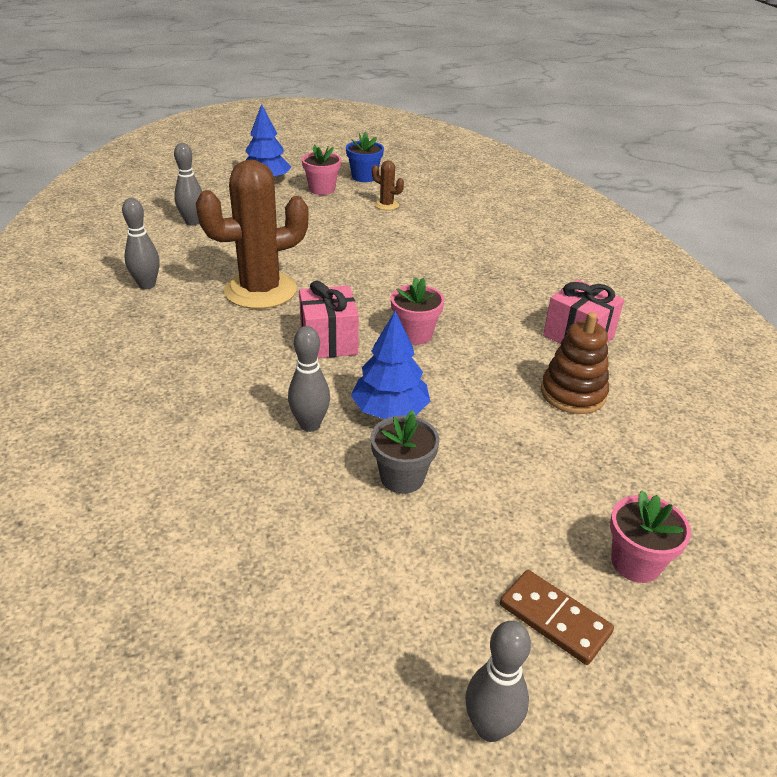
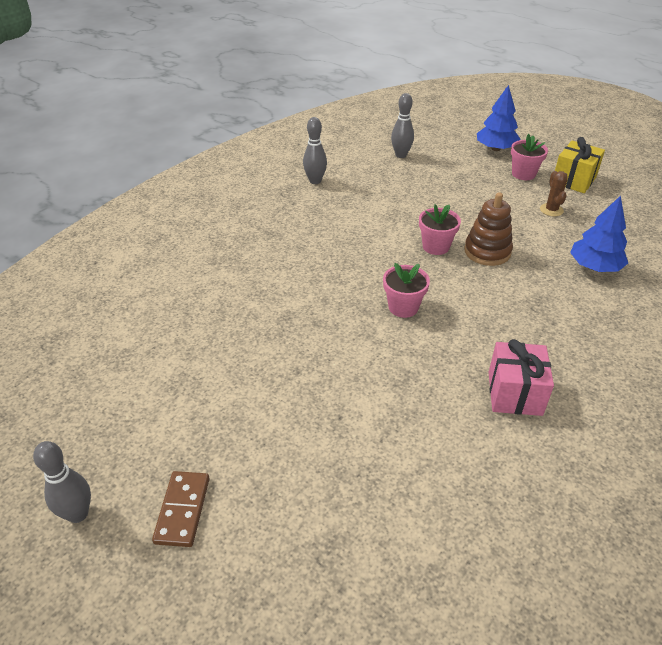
camera: 55 degrees right, 5 degrees up
(260, 290) = (365, 220): brown cactus -> none
(310, 425) = (258, 312): grey bowling pin -> none
(328, 341) = (347, 275): pink gift -> none
(364, 177) = (573, 180): blue flower pot -> yellow gift
(390, 410) = (307, 338): blue tree -> blue tree (594, 267)
(402, 477) = (248, 376): grey flower pot -> none
(573, 393) = (432, 422): brown stacking toy -> brown stacking toy (487, 251)
(635, 562) = (271, 537): pink flower pot -> pink flower pot (436, 246)

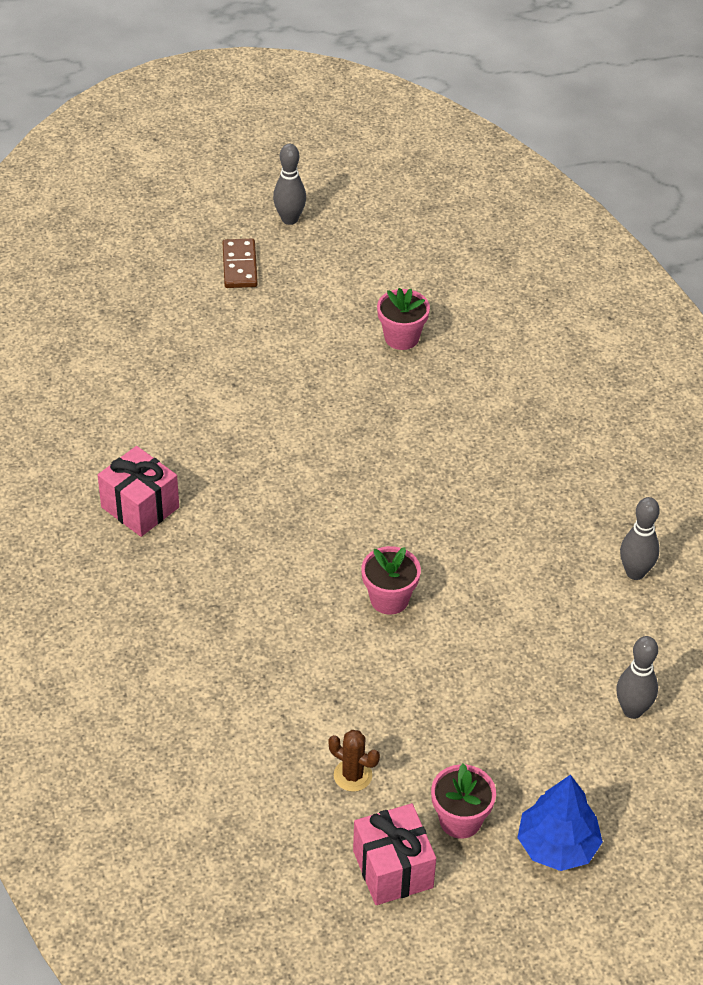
camera: 125 degrees right, 5 degrees up
(182, 510) = (240, 266): brown domino -> brown domino turned 45 degrees clockwise
(403, 307) = (319, 504): pink flower pot -> pink flower pot (401, 337)
(487, 251) = (336, 639): brown stacking toy -> none
(573, 180) = (393, 869): yellow gift -> pink gift
(594, 267) = (217, 718): blue tree -> none

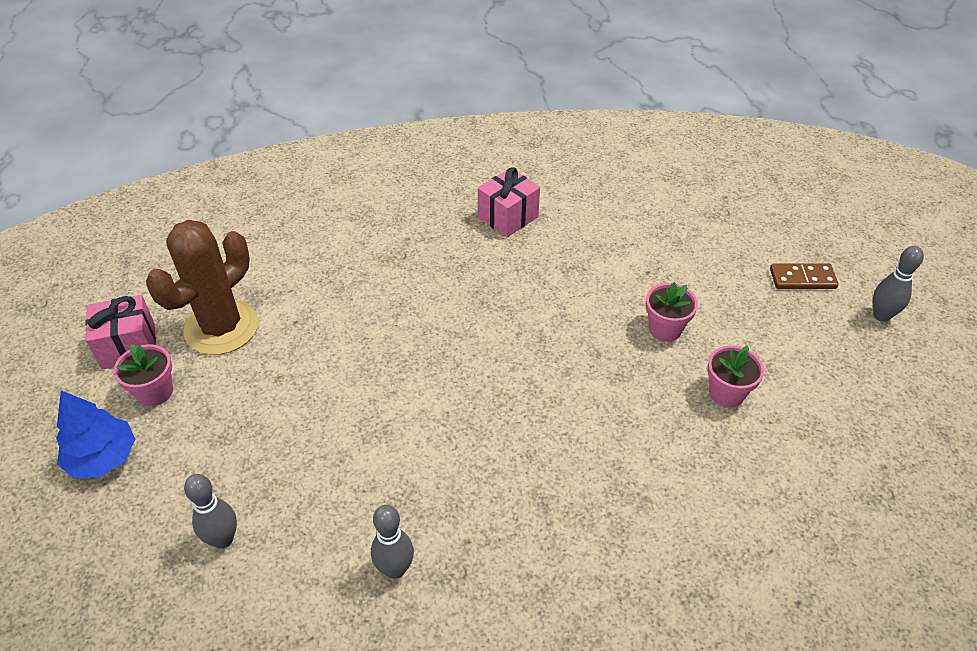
camera: 95 degrees right, 0 degrees up
(352, 775) = (221, 327): brown cactus -> brown cactus, size x2.39
(389, 599) = (393, 361): pink flower pot -> pink flower pot (665, 329)

